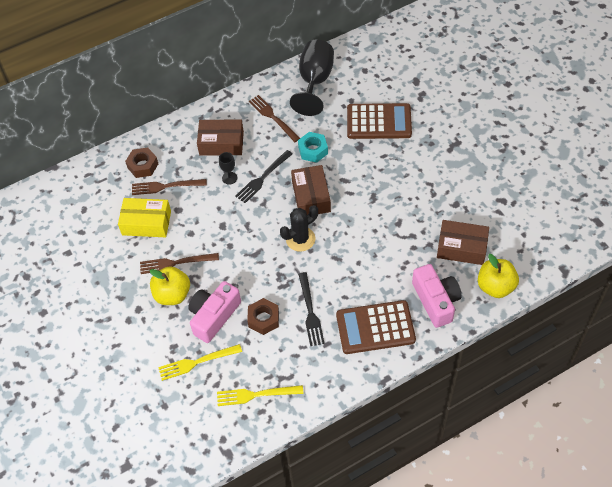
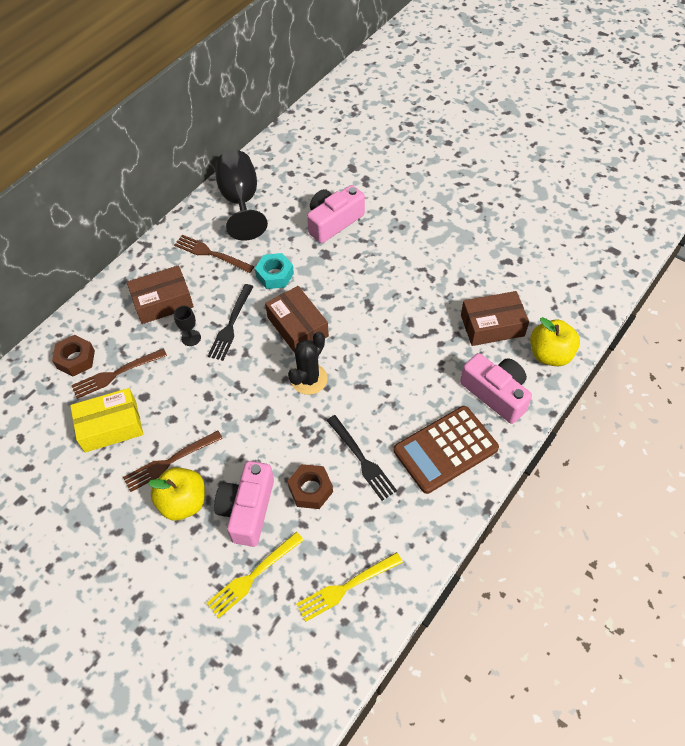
camera: 25 degrees left, 0 degrees up
(379, 122) = (333, 222): brown calculator -> pink camera

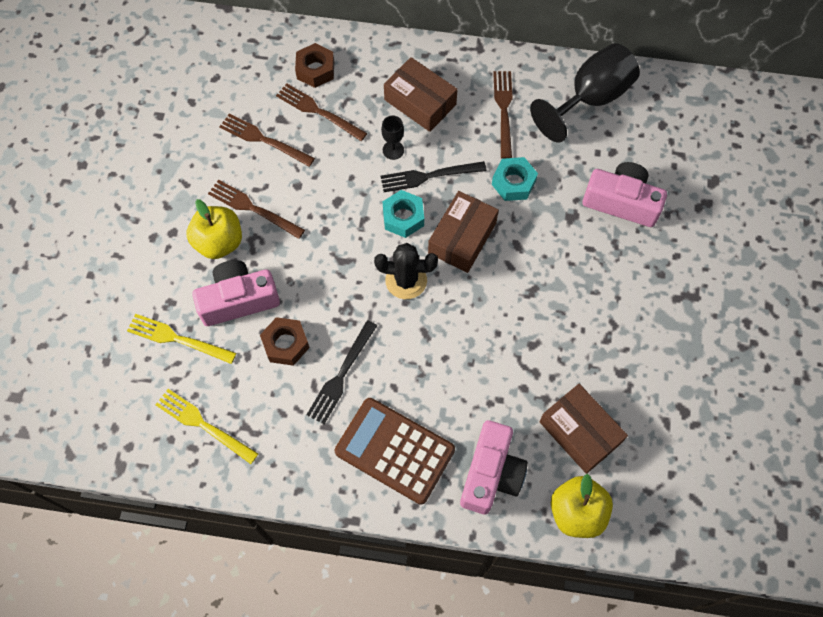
camera: 60 degrees right, 10 degrees up
(110, 426) = (263, 140): yellow box -> brown fork
(254, 357) = (403, 217): none -> turquoise nut

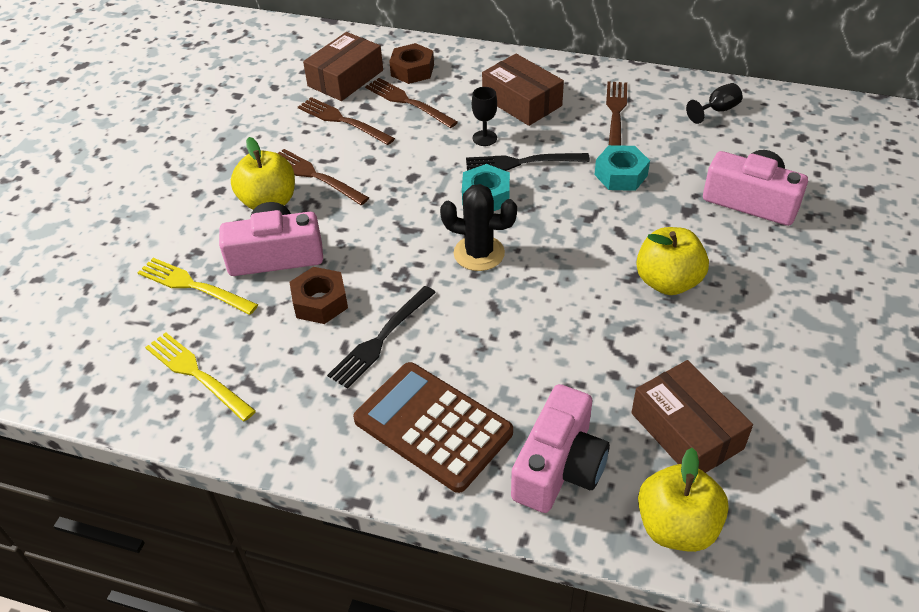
camera: 10 degrees right, 20 degrees down
(462, 238) = (553, 219): brown box -> brown box (345, 78)
(558, 294) = (667, 282): none -> yellow apple
(590, 99) = (717, 110): black goblet -> black goblet, size x0.44

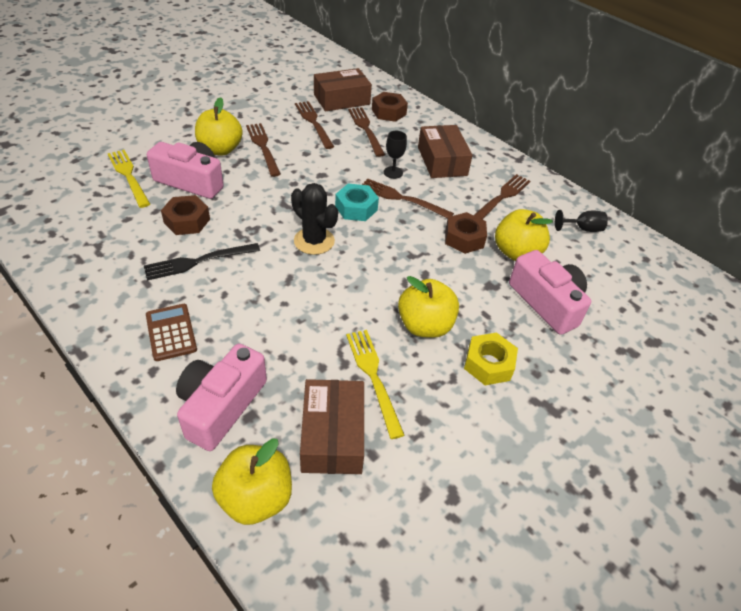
camera: 25 degrees right, 0 degrees up
(196, 374) = (76, 226): yellow fork -> yellow fork (373, 377)
(433, 426) = (171, 332): brown calculator -> brown calculator, size x0.57
(521, 163) = (401, 198): black fork -> brown fork
(559, 466) = (221, 406): pink camera -> pink camera turned 150 degrees clockwise
(621, 175) = (464, 238): turquoise nut -> brown nut
(681, 165) = (516, 252): none -> yellow apple
(755, 287) = (488, 364): none -> yellow nut

